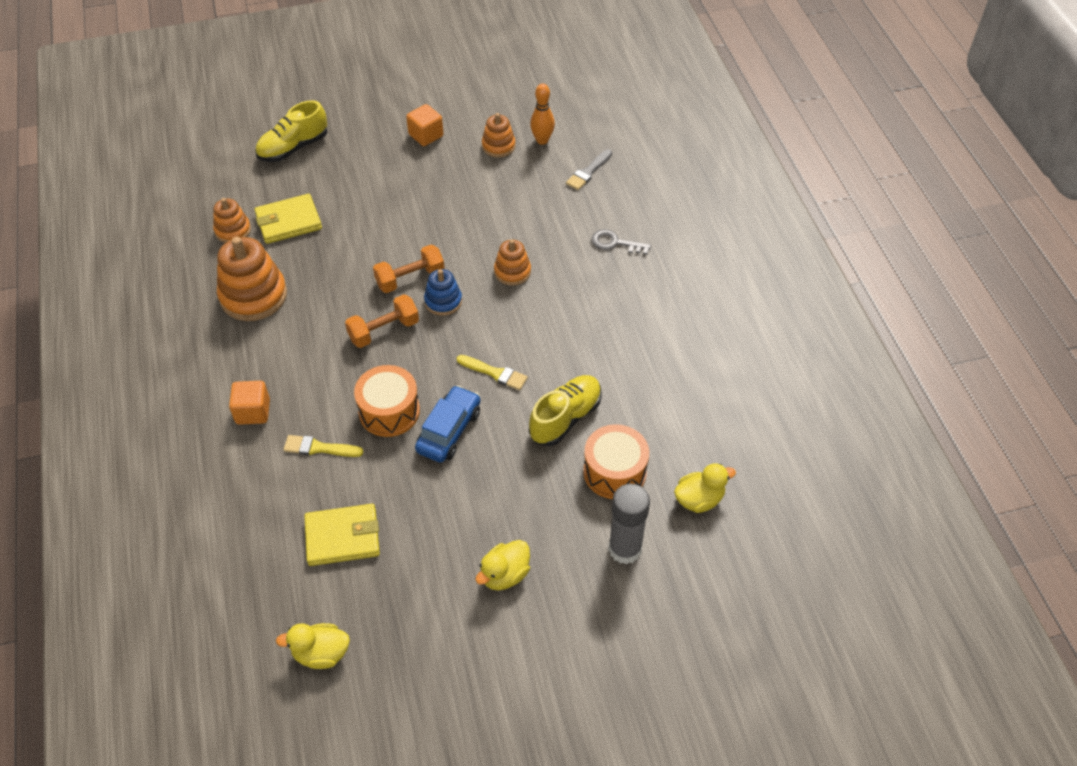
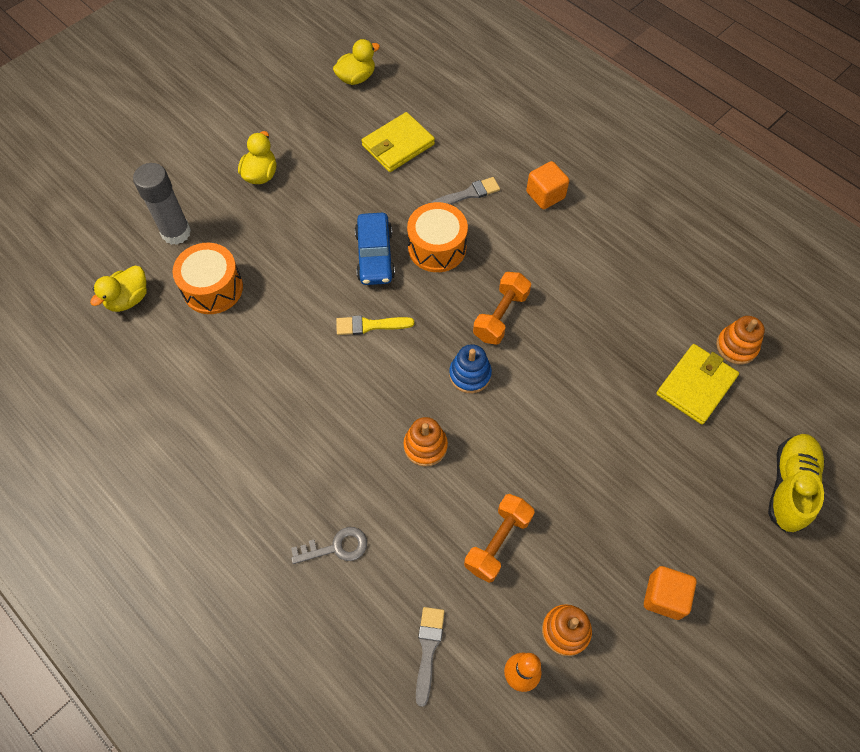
camera: 150 degrees right, 10 degrees up
(253, 296) = (646, 290): orange stacking toy -> none
(319, 448) = (468, 194): yellow brush -> grey brush
(410, 278) = (521, 383): orange dumbbell -> orange dumbbell (497, 542)
(565, 418) = (281, 314): yellow shoe -> none

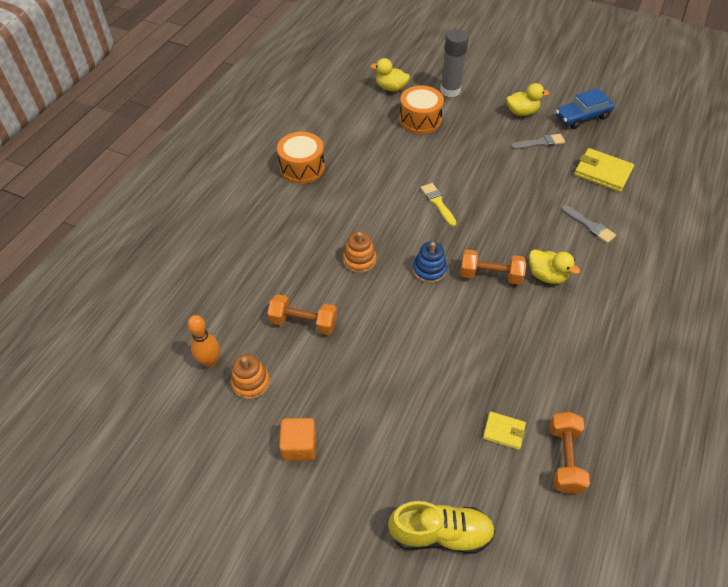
camera: 70 degrees right, 10 degrees down
(336, 547) = (267, 235): grey key -> none
(356, 78) = (645, 132): yellow duck -> yellow duck (546, 275)
(375, 256) = (496, 188): blue car -> blue car (582, 117)
(428, 649) = (214, 303): grey brush -> grey brush (540, 143)
(437, 247) = (526, 220): orange drum -> orange drum (302, 167)
(545, 195) = (625, 275): orange cube -> none
(696, 385) = (503, 431): yellow wallet -> yellow wallet, size x0.58
(736, 346) = (564, 458): orange stacking toy -> orange dumbbell

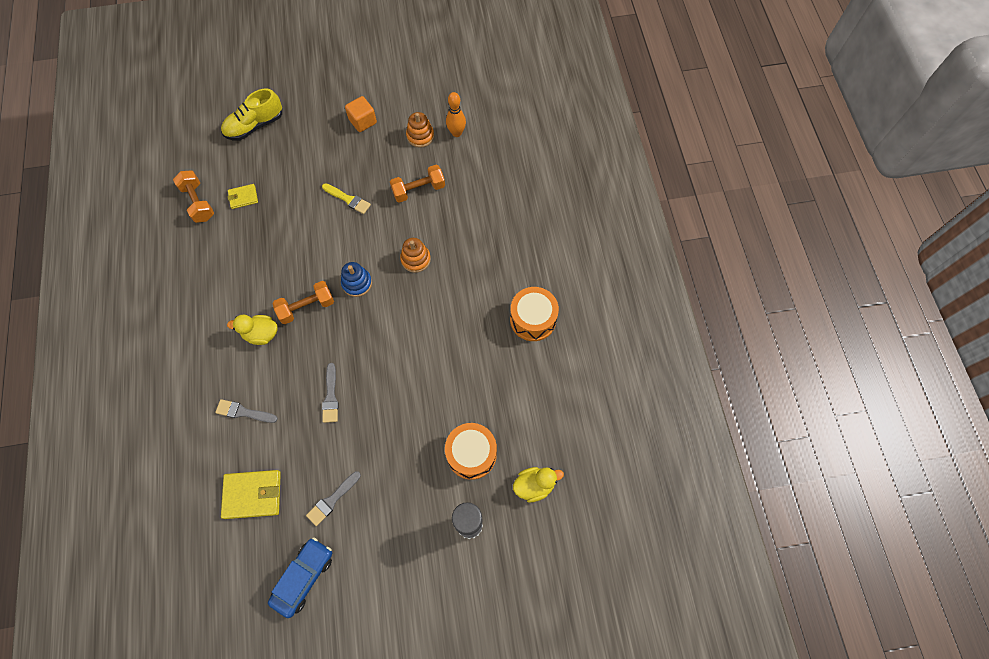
camera: 145 degrees right, 15 degrees up
(438, 203) = (389, 354): yellow brush -> yellow brush (348, 199)
(506, 200) = (330, 396): none -> grey brush
(522, 112) = (373, 540): yellow duck -> none

